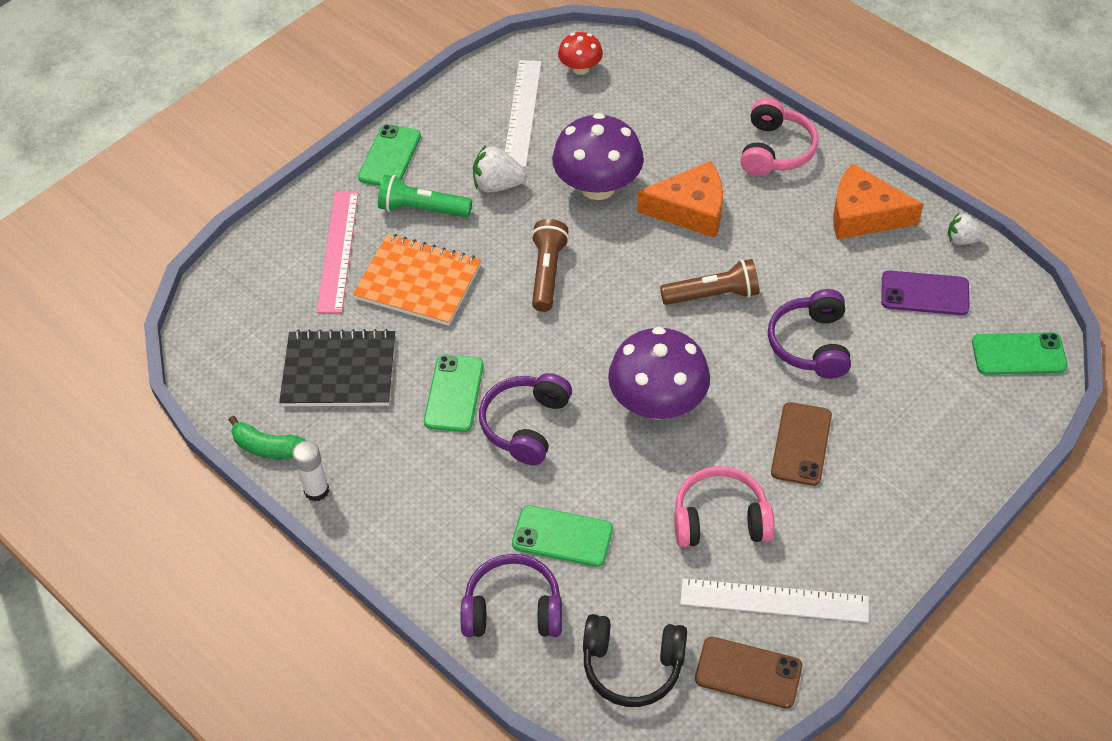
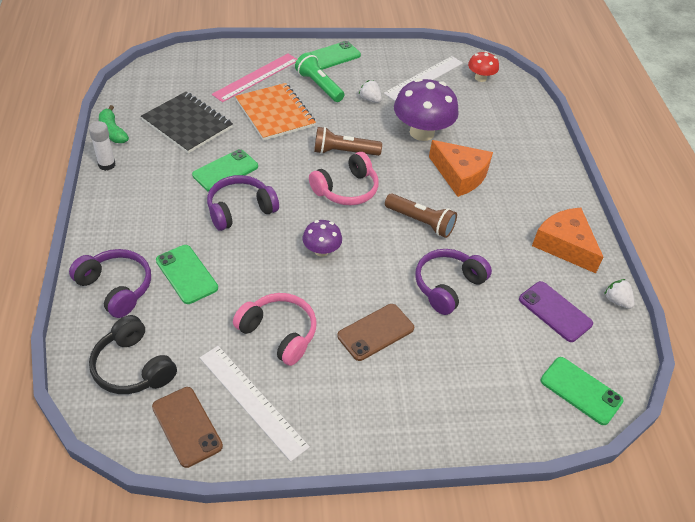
camera: 35 degrees right, 5 degrees down
(498, 185) = (370, 99): white strawberry -> white strawberry, size x0.66
(547, 273) = (344, 152): brown flashlight -> brown flashlight turned 135 degrees counterclockwise
(658, 403) = (321, 250): purple mushroom -> purple mushroom, size x0.53
(775, 150) = (547, 179): pink headphones -> pink headphones (346, 189)

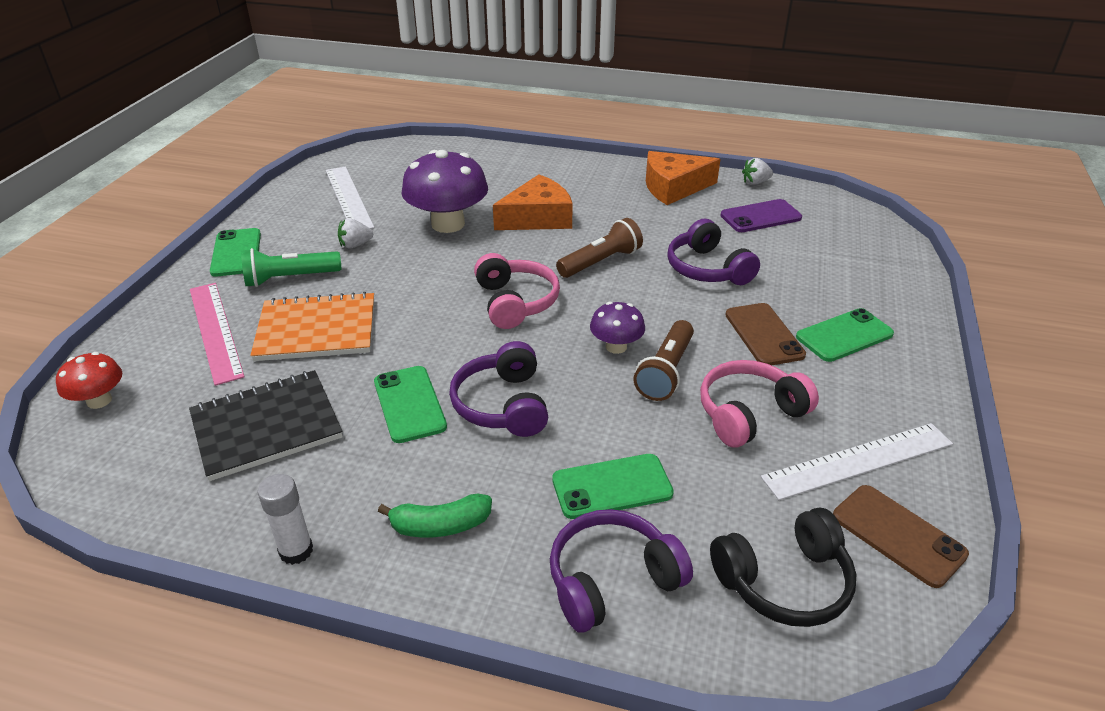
camera: 65 degrees left, 10 degrees down
(113, 131) = (208, 529): green banana -> green banana (440, 525)
(187, 426) = (898, 535): brown phone -> brown phone turned 60 degrees clockwise
(344, 152) = (443, 288): brown flashlight -> brown flashlight (665, 372)
(480, 78) = (382, 164): red mushroom -> red mushroom (99, 400)
(581, 390) = (861, 230): green phone -> green phone (844, 335)

